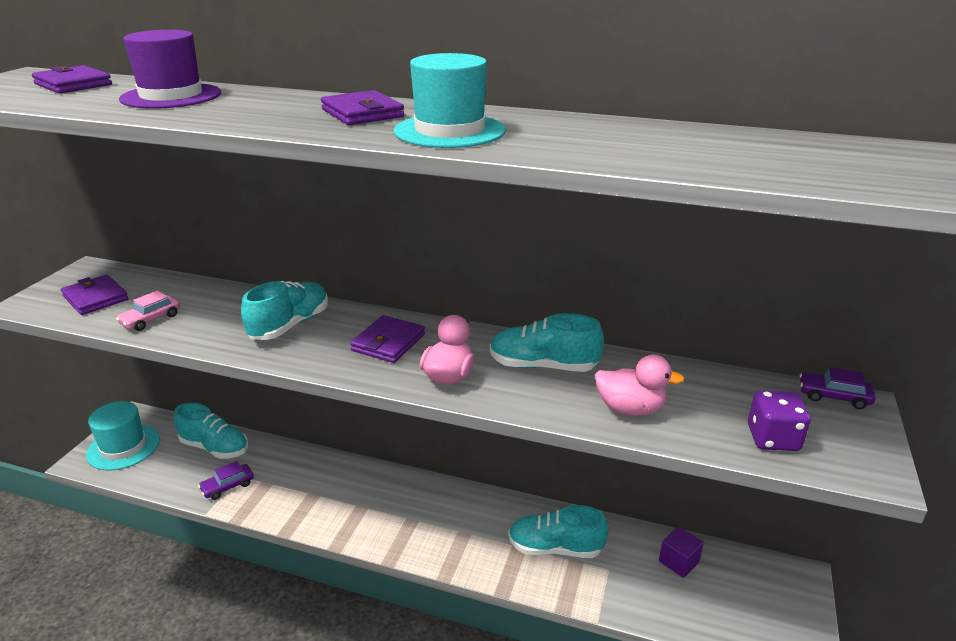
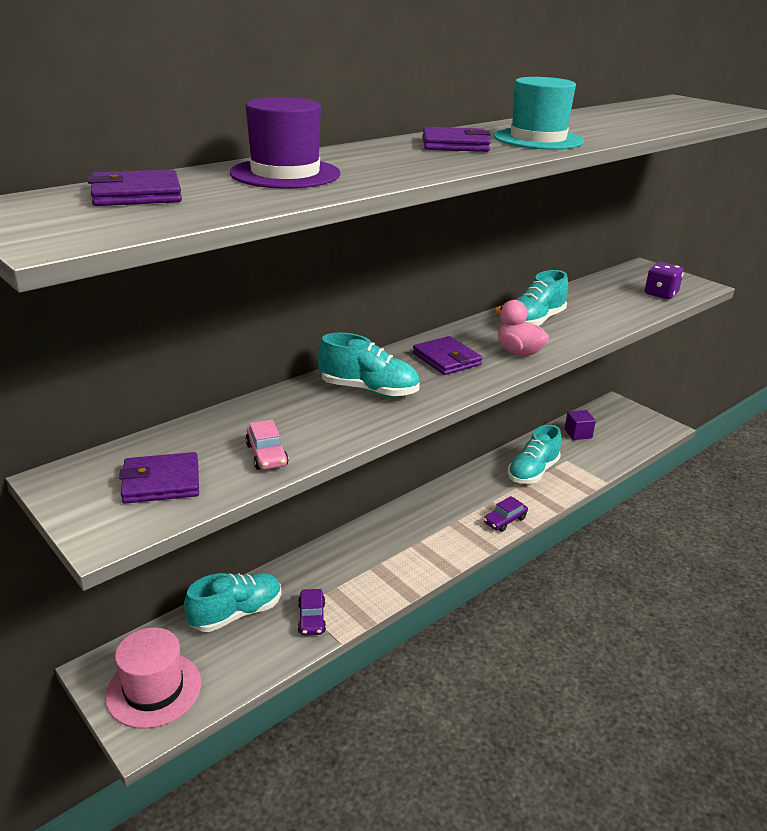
camera: 60 degrees left, 0 degrees up
(123, 447) = (154, 689): turquoise hat -> pink hat
(290, 325) = (369, 390): turquoise shoe -> turquoise shoe turned 135 degrees clockwise
(630, 409) = (605, 314): pink duck -> none
(833, 396) = (633, 268): purple car -> purple car (504, 520)

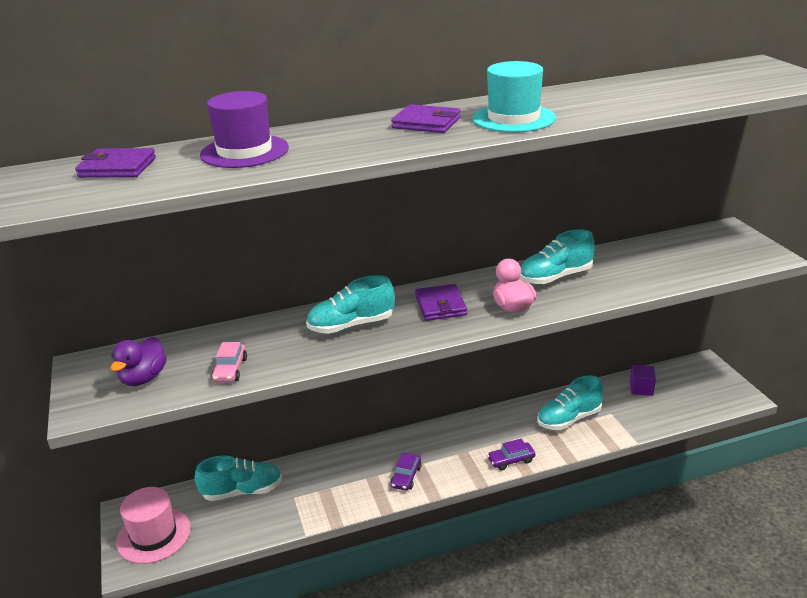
camera: 25 degrees right, 0 degrees up
(161, 482) = (143, 378): purple wallet -> purple duck
(311, 618) = (295, 509): purple car -> purple car (406, 477)
(369, 390) = (351, 325): turquoise shoe -> turquoise shoe turned 120 degrees clockwise
(660, 294) = (716, 262): purple dice -> none

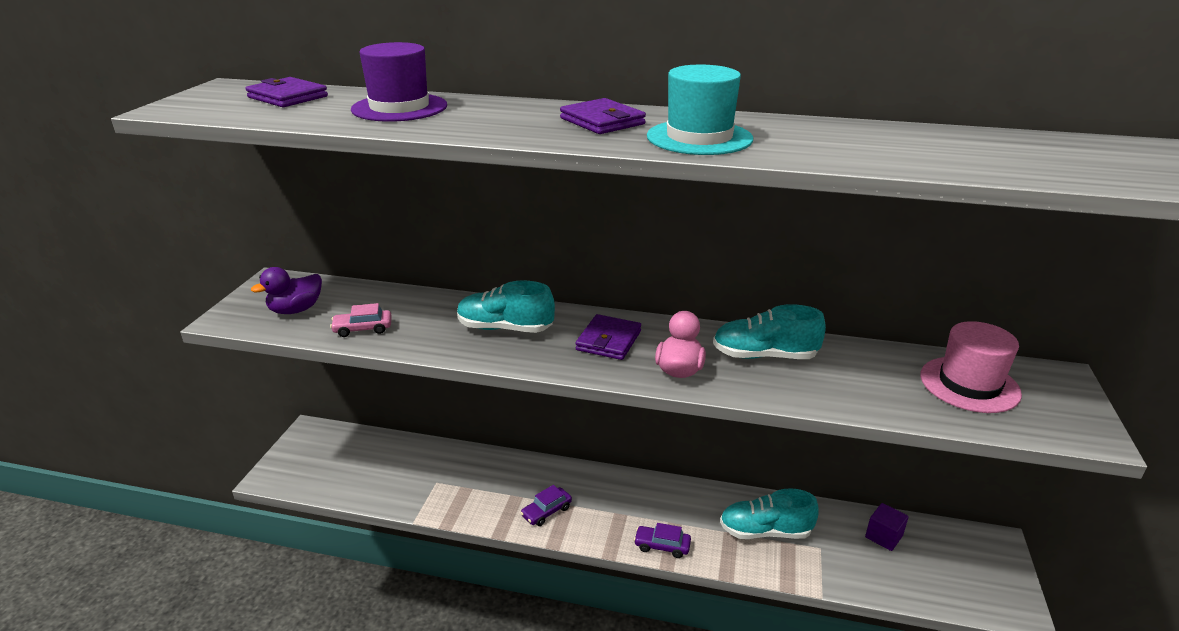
camera: 30 degrees right, 0 degrees up
(154, 535) = (307, 461): pink hat -> pink hat (969, 384)
(230, 370) = (363, 329): pink car -> pink car turned 45 degrees clockwise
(242, 491) = (402, 456): turquoise shoe -> none

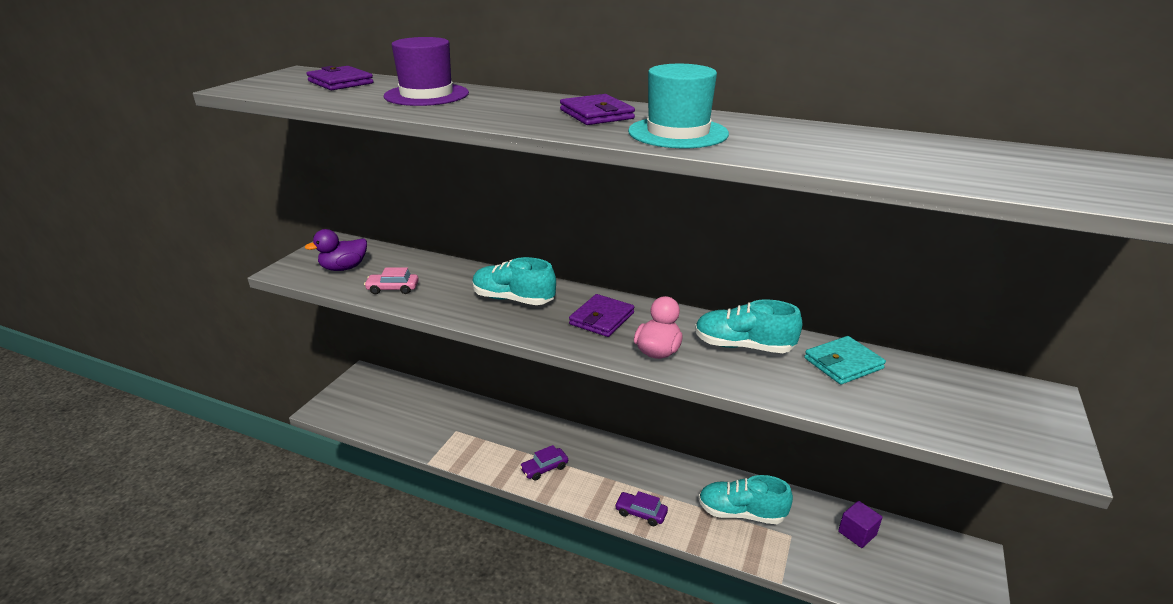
camera: 10 degrees right, 0 degrees up
(867, 363) = (843, 363): none -> turquoise wallet
(969, 384) = (942, 394): pink hat -> none

